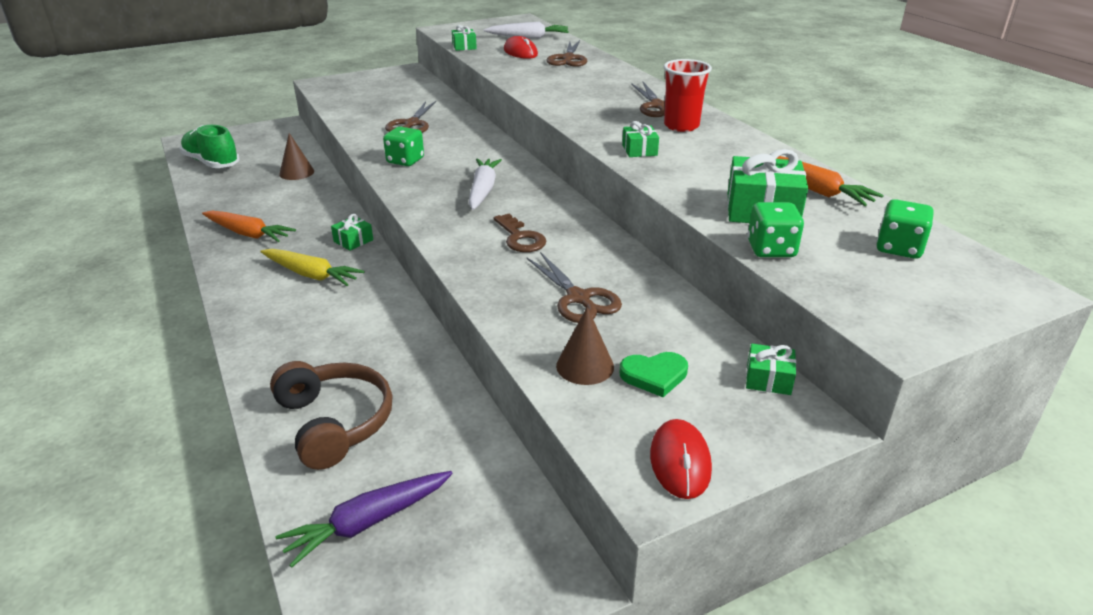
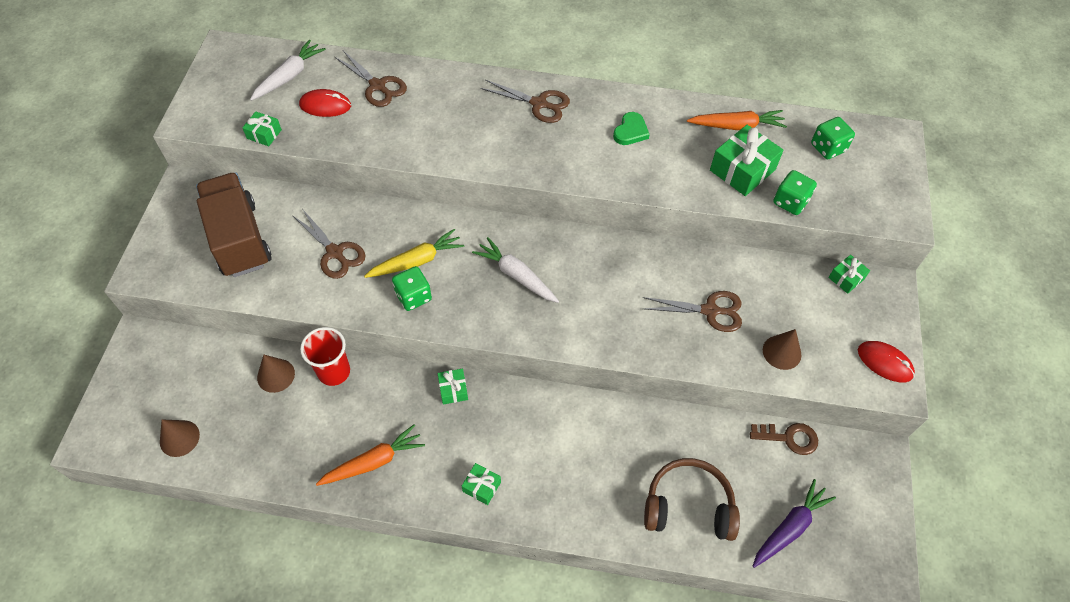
camera: 55 degrees left, 25 degrees up
(212, 163) = (179, 438): green shoe -> brown cone
(311, 275) = (486, 442): yellow carrot -> yellow carrot (417, 261)
(368, 523) = (790, 527): purple carrot -> purple carrot turned 135 degrees counterclockwise
(383, 96) = (239, 239): none -> brown truck
(520, 238) = (609, 295): brown key -> brown key (789, 438)
(639, 150) = (608, 168): green gift -> green gift (481, 487)
(654, 376) = (811, 326): green heart -> green heart (630, 131)
(681, 126) = (587, 117): red cup -> red cup (334, 372)

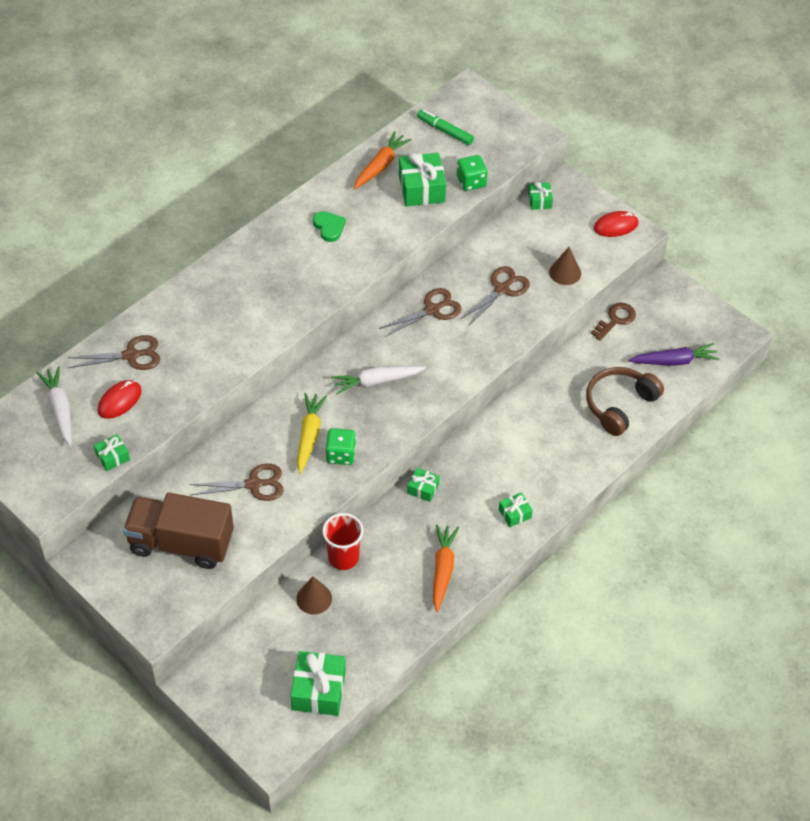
camera: 55 degrees left, 5 degrees down
(179, 438) = (318, 690): brown cone -> green gift
(539, 104) = (250, 264): brown scissors -> brown scissors (432, 310)
(790, 527) = (674, 361): purple carrot -> purple carrot turned 90 degrees clockwise
(828, 148) = (445, 131): green dice -> green marker

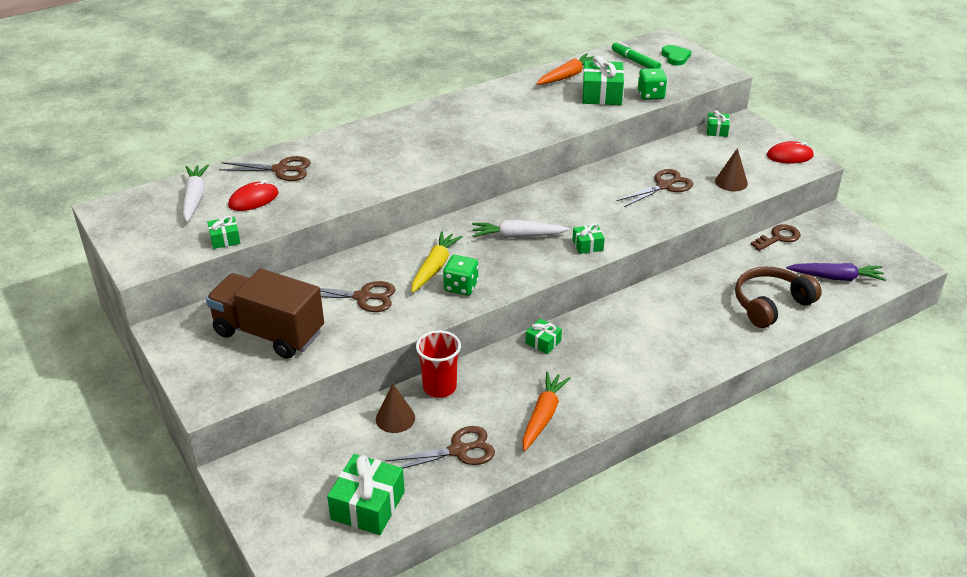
camera: 15 degrees right, 15 degrees down
(329, 227) = (505, 109): green heart -> green heart (675, 57)
(432, 310) = (590, 192): brown scissors -> brown scissors (458, 450)
(515, 514) = (636, 379): green gift -> green gift (587, 245)

